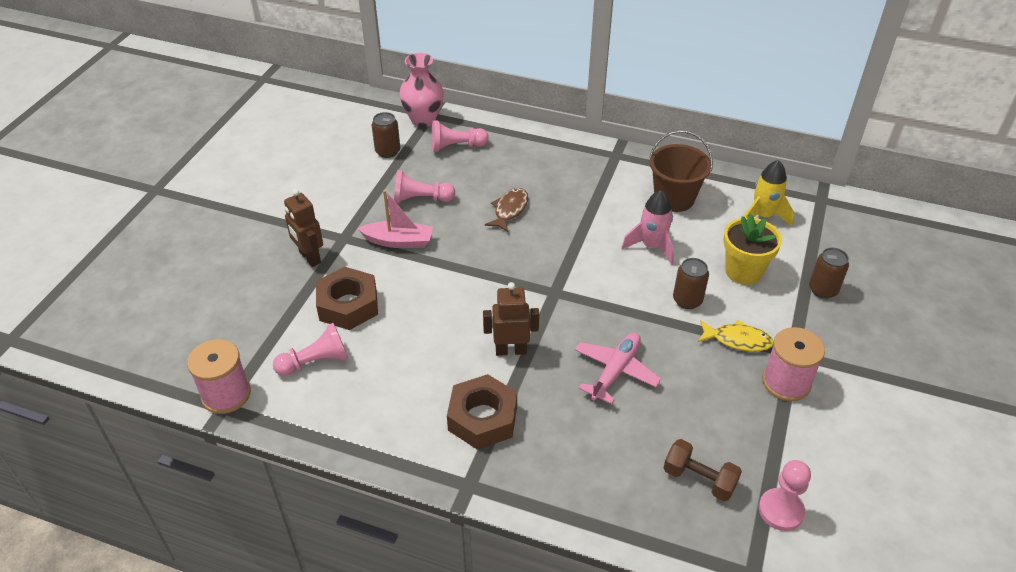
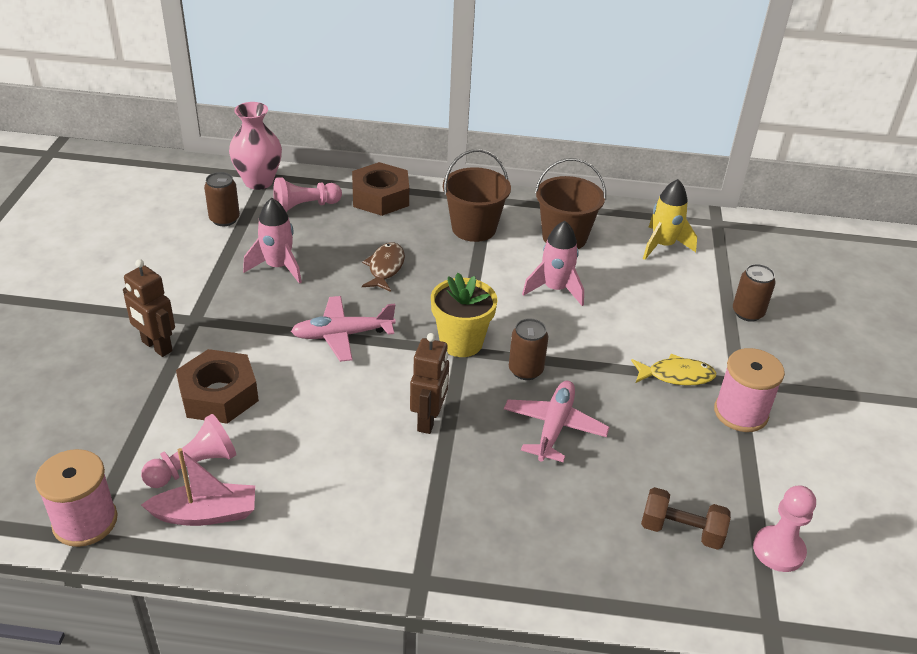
camera: 15 degrees left, 5 degrees down
(398, 241) = (263, 316): pink boat -> pink boat (205, 514)
(421, 199) = (278, 267): pink pawn -> pink rocket
(458, 266) = (342, 335): none -> pink plane
(482, 418) = (416, 501): brown nut -> brown nut (380, 197)
(511, 350) = (429, 420): brown robot -> brown robot turned 120 degrees clockwise
(595, 181) = (474, 228): none -> brown bucket
(687, 300) = (610, 341): brown can -> brown can (525, 370)
(743, 271) = (660, 304): yellow flower pot -> yellow flower pot (461, 342)

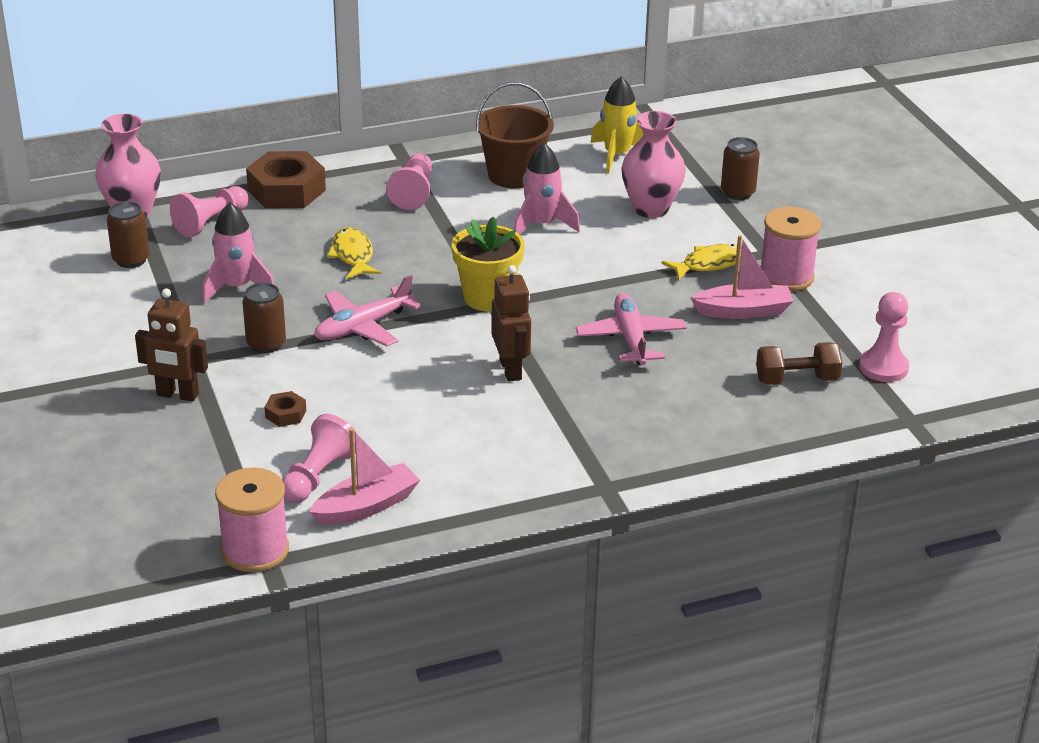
camera: 25 degrees left, 5 degrees down
(219, 395) = (286, 414): brown nut -> brown nut, size x0.45
(385, 268) = (353, 255): brown fish -> yellow fish
(474, 228) = (414, 193): brown bucket -> pink pawn
(525, 370) = (568, 302): brown can -> brown can (266, 344)
(659, 304) = (650, 209): none -> pink vase
(676, 435) = (743, 311): none -> pink boat

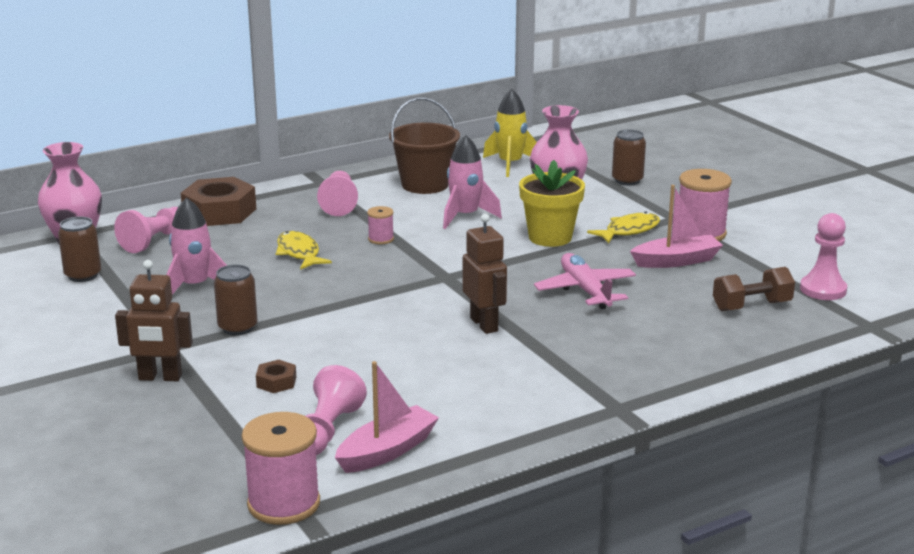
camera: 10 degrees left, 10 degrees down
(363, 327) = (328, 305): pink plane -> none
(442, 246) = (381, 239): none -> pink spool
(487, 298) = (438, 272): yellow flower pot -> yellow flower pot (550, 237)

